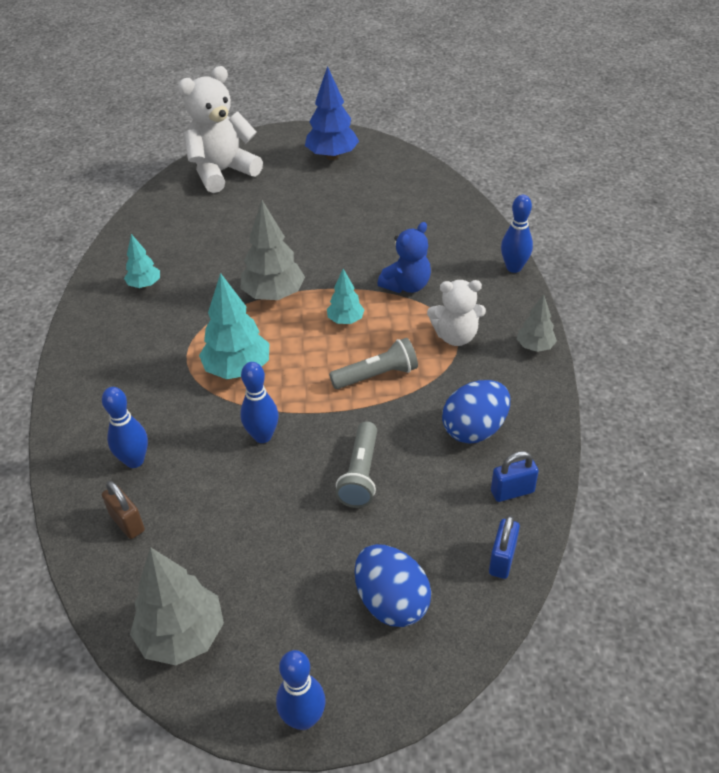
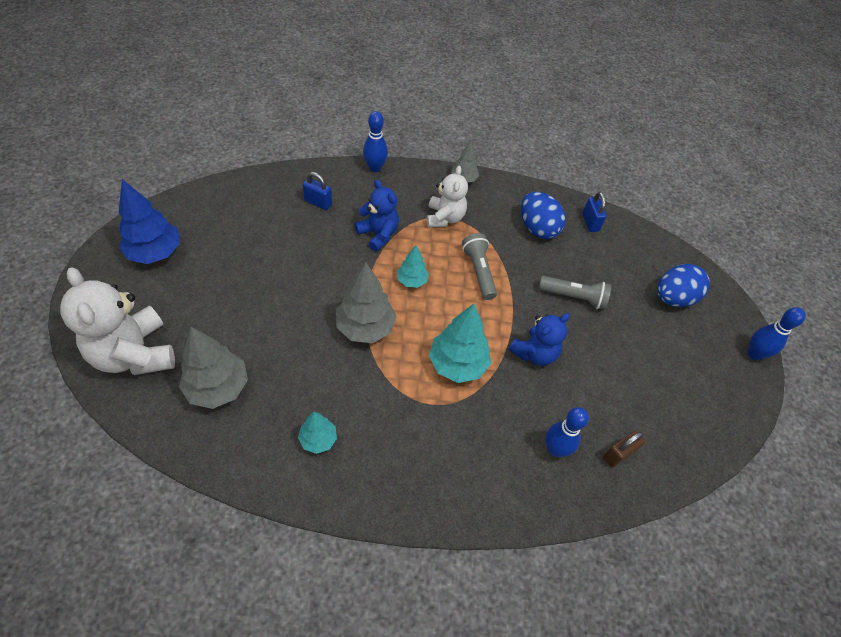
camera: 90 degrees left, 10 degrees up
(182, 635) = (709, 418): grey tree -> grey tree (218, 387)
(262, 436) = (534, 353): blue bowling pin -> blue teddy bear
(502, 559) = (640, 239): blue padlock -> blue padlock (318, 203)

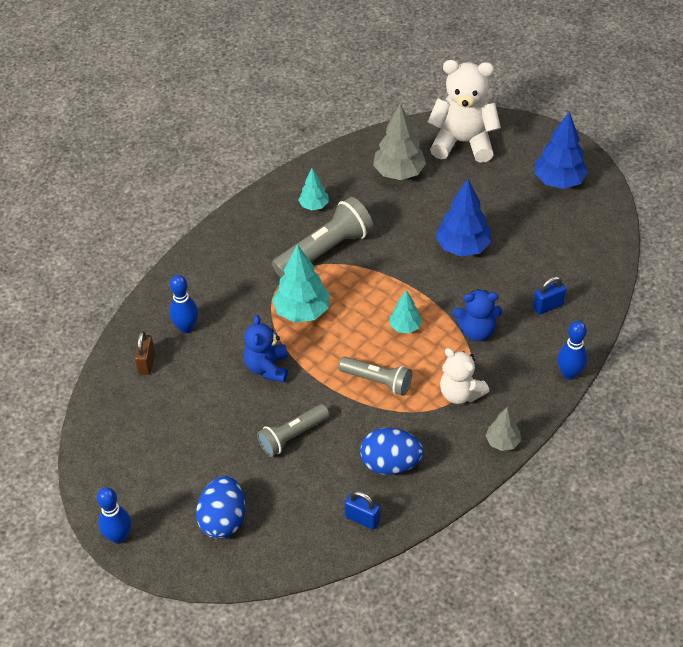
camera: 135 degrees right, 5 degrees down
(291, 284) = (462, 247): none -> blue tree
(365, 327) = (383, 273): grey tree -> none
(373, 390) = (325, 251): none -> grey flashlight

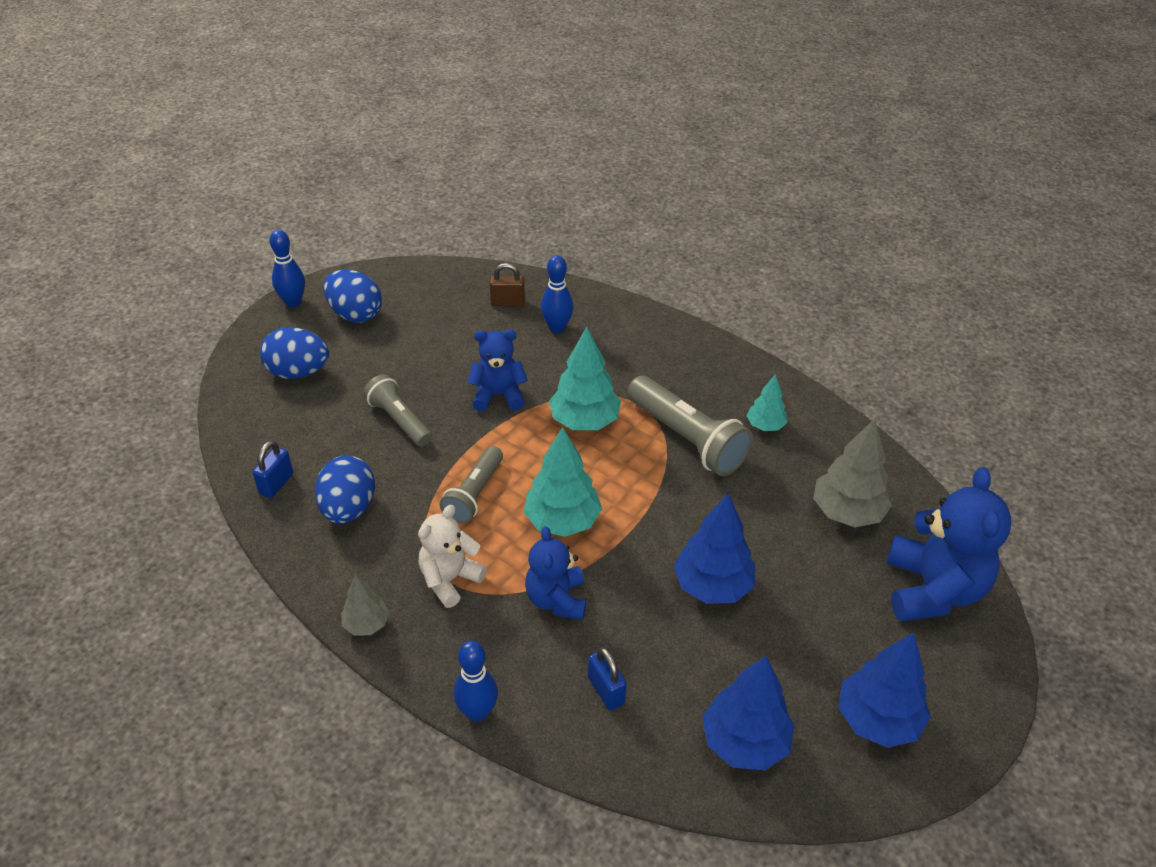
camera: 85 degrees right, 5 degrees down
(145, 481) = (355, 314): none -> blue egg
(405, 327) = (562, 521): turquoise tree -> turquoise tree, size x1.76
(463, 142) = (933, 590): white teddy bear -> blue teddy bear
(579, 242) = (744, 742): none -> blue tree

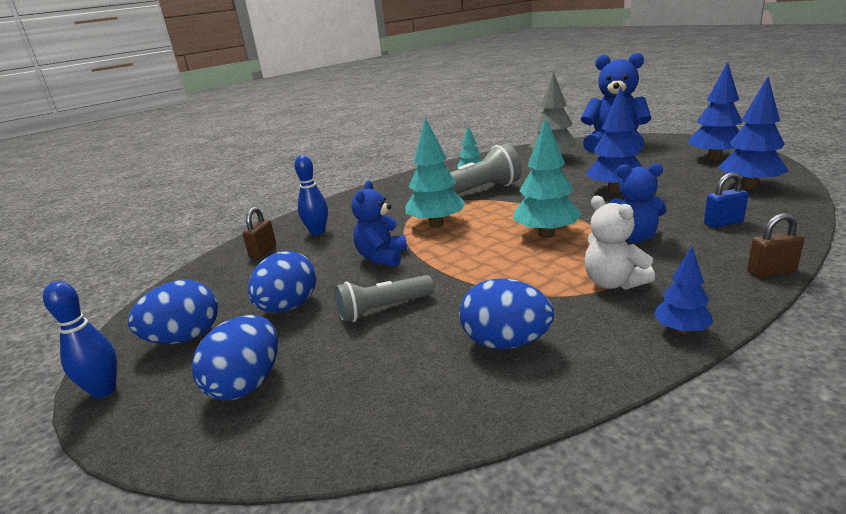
camera: 70 degrees left, 20 degrees down
(276, 484) = (446, 402): blue padlock -> none
(366, 624) = (681, 330): grey tree -> blue tree
(401, 358) = (288, 307): none -> blue egg
(474, 494) = (504, 270): grey flashlight -> none
(477, 712) = (771, 271): blue bowling pin -> brown padlock

